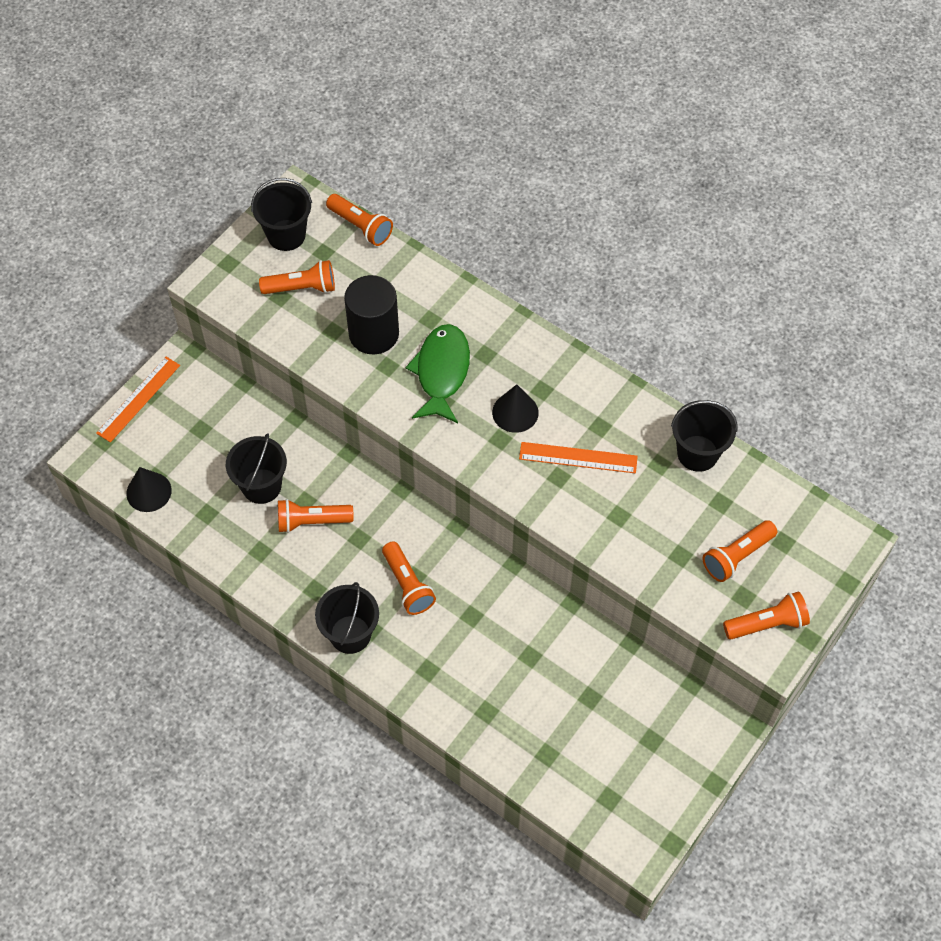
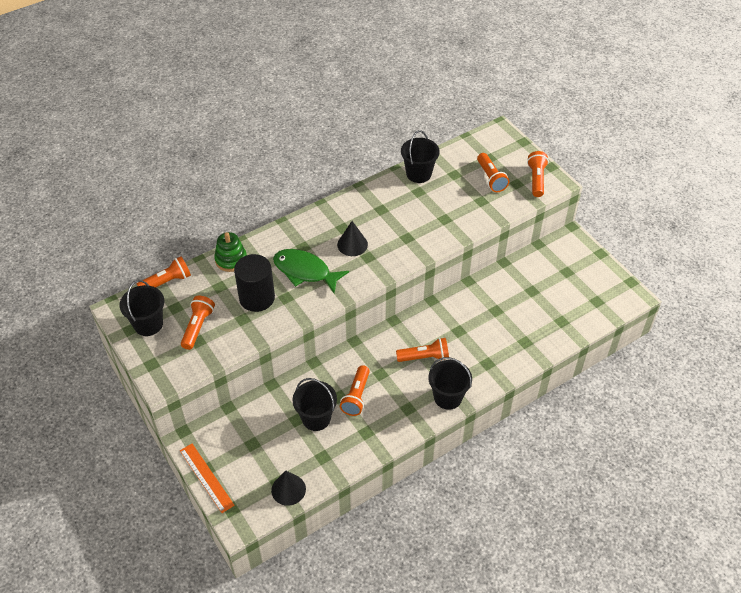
camera: 70 degrees left, 10 degrees down
(426, 280) = (231, 260): none -> green stacking toy
(578, 457) = (397, 225): orange ruler -> none

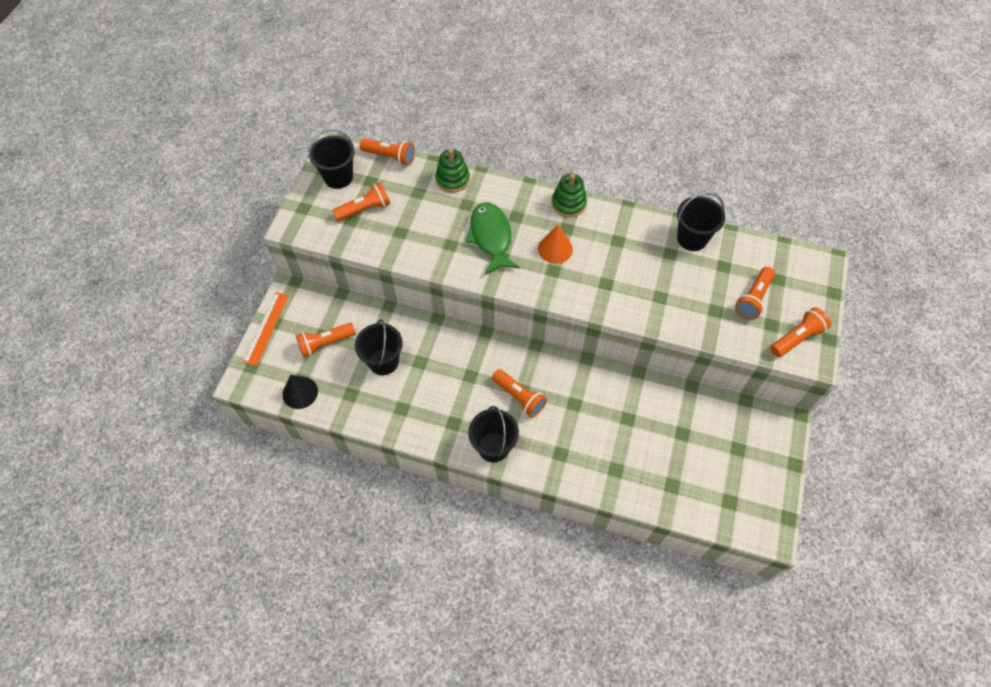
camera: 50 degrees right, 10 degrees up
(257, 298) = (430, 225): black cylinder -> none
(324, 213) = (568, 204): none -> green stacking toy
(352, 244) = (555, 249): black cone -> orange cone
(356, 396) = (431, 374): orange flashlight -> orange flashlight (325, 343)

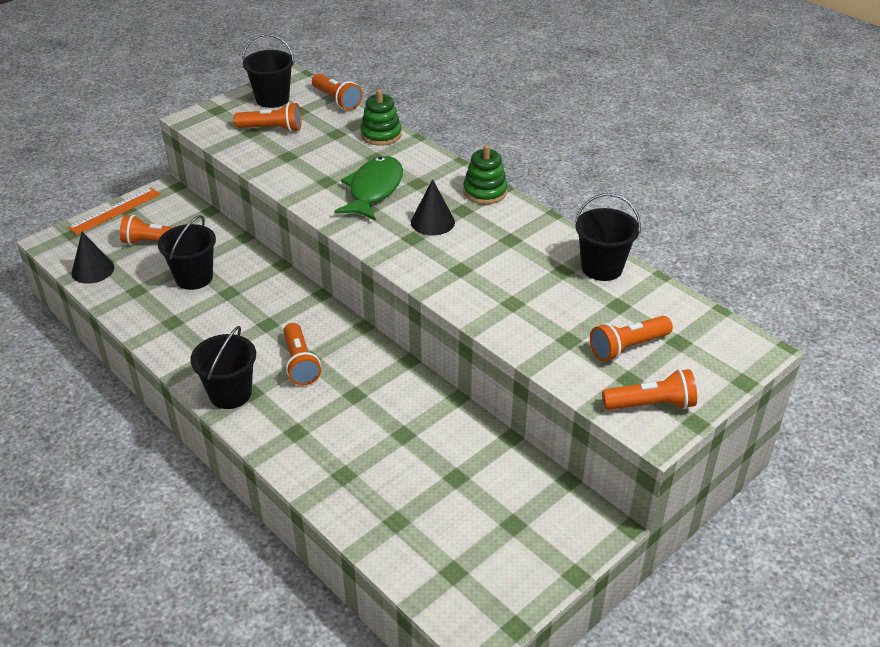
camera: 30 degrees right, 20 degrees down
(555, 249) = (432, 222): orange cone -> black cone

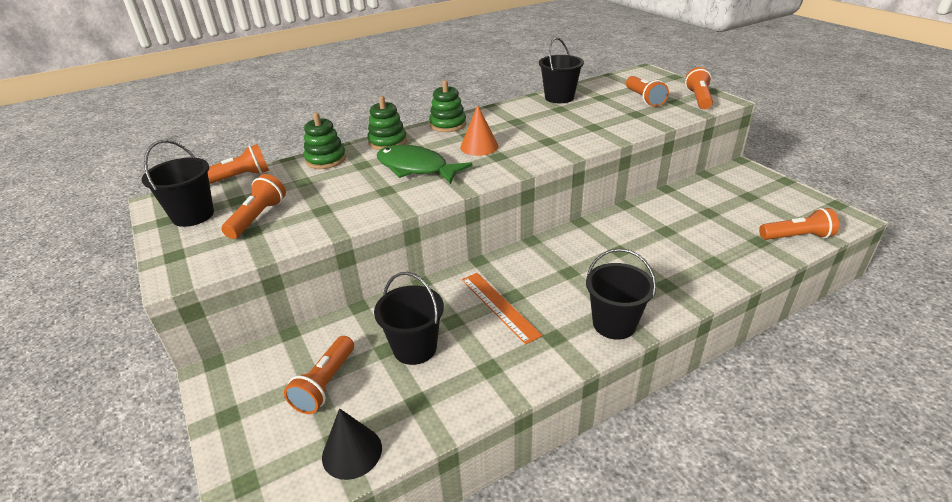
camera: 75 degrees left, 5 degrees down
(115, 211) = (223, 429): orange ruler -> orange ruler (499, 306)
(300, 363) = (575, 277): orange flashlight -> orange flashlight (797, 237)
(429, 161) = (387, 142): none -> green stacking toy
(432, 222) = (479, 146): black cone -> orange cone

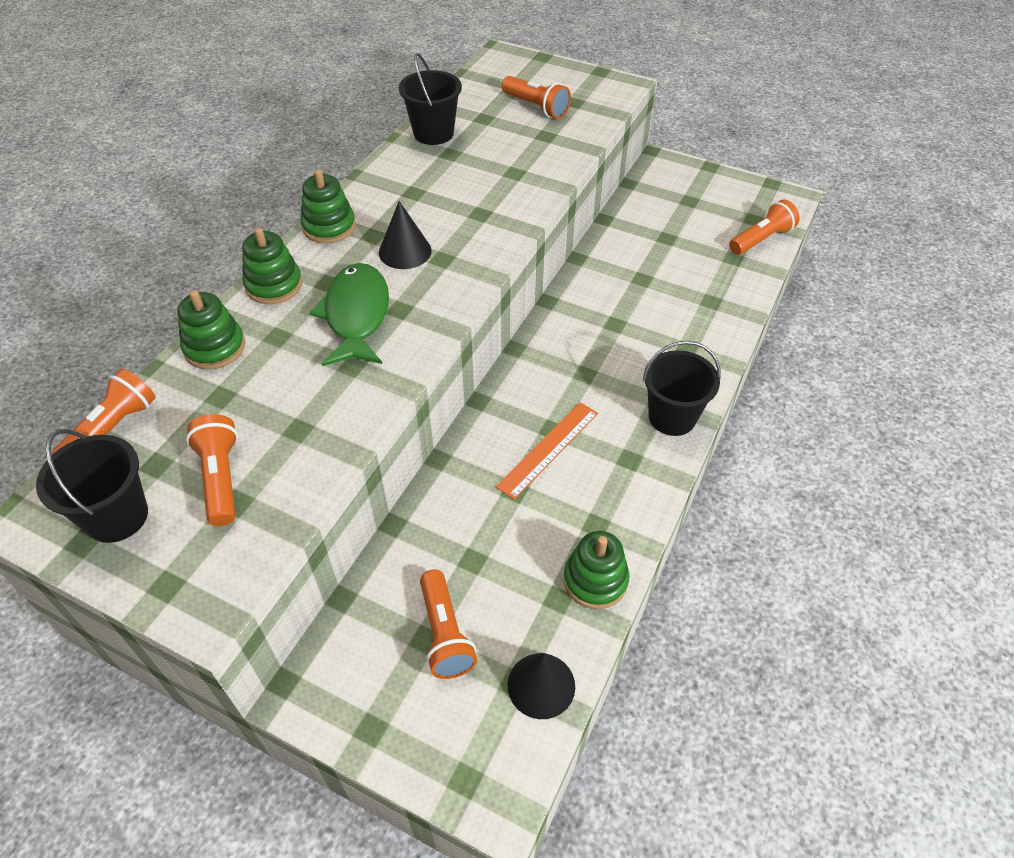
camera: 35 degrees left, 15 degrees up
(415, 348) = (503, 542): black bucket -> none
(416, 168) = (356, 315): green fish -> green fish turned 90 degrees clockwise
(455, 403) = (595, 580): none -> green stacking toy
(479, 146) = (405, 251): orange cone -> black cone
(499, 306) = (548, 449): orange ruler -> orange ruler turned 75 degrees counterclockwise
(698, 99) = (595, 90): orange flashlight -> none

